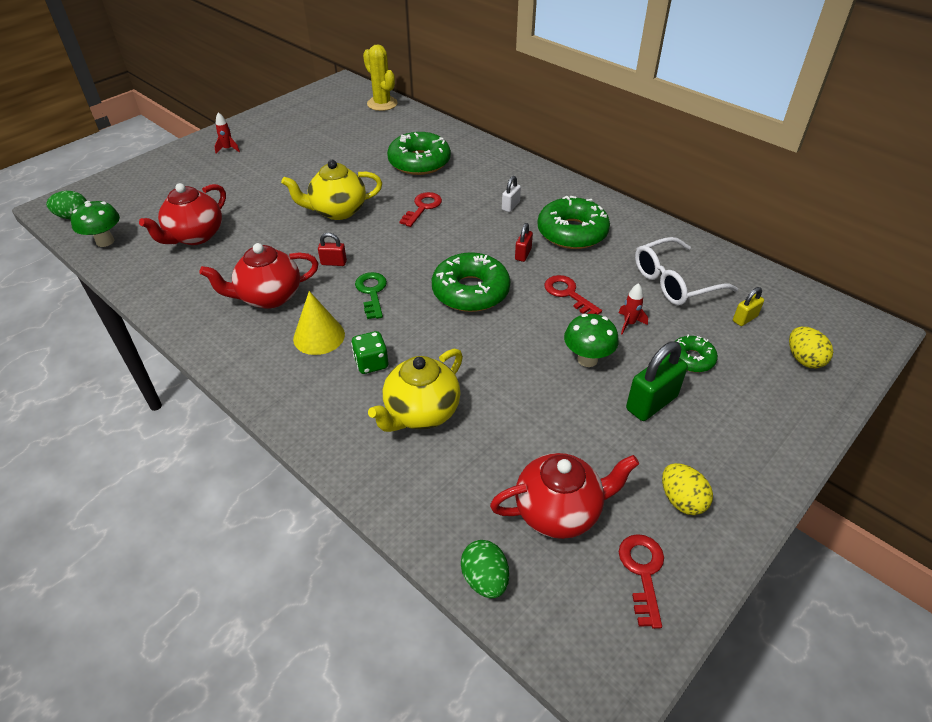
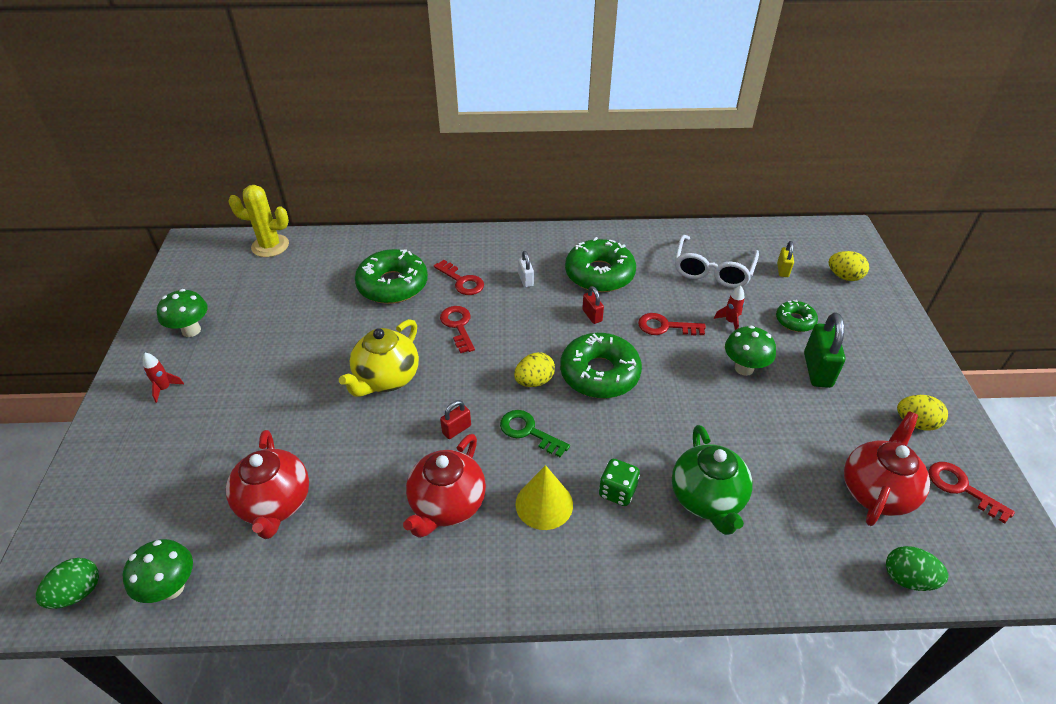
camera: 45 degrees left, 0 degrees up
(279, 127) = (191, 330): none -> green mushroom
(420, 268) = (534, 381): none -> yellow egg
(421, 412) = (707, 499): yellow teapot -> green teapot
(466, 183) = (462, 281): none -> red key

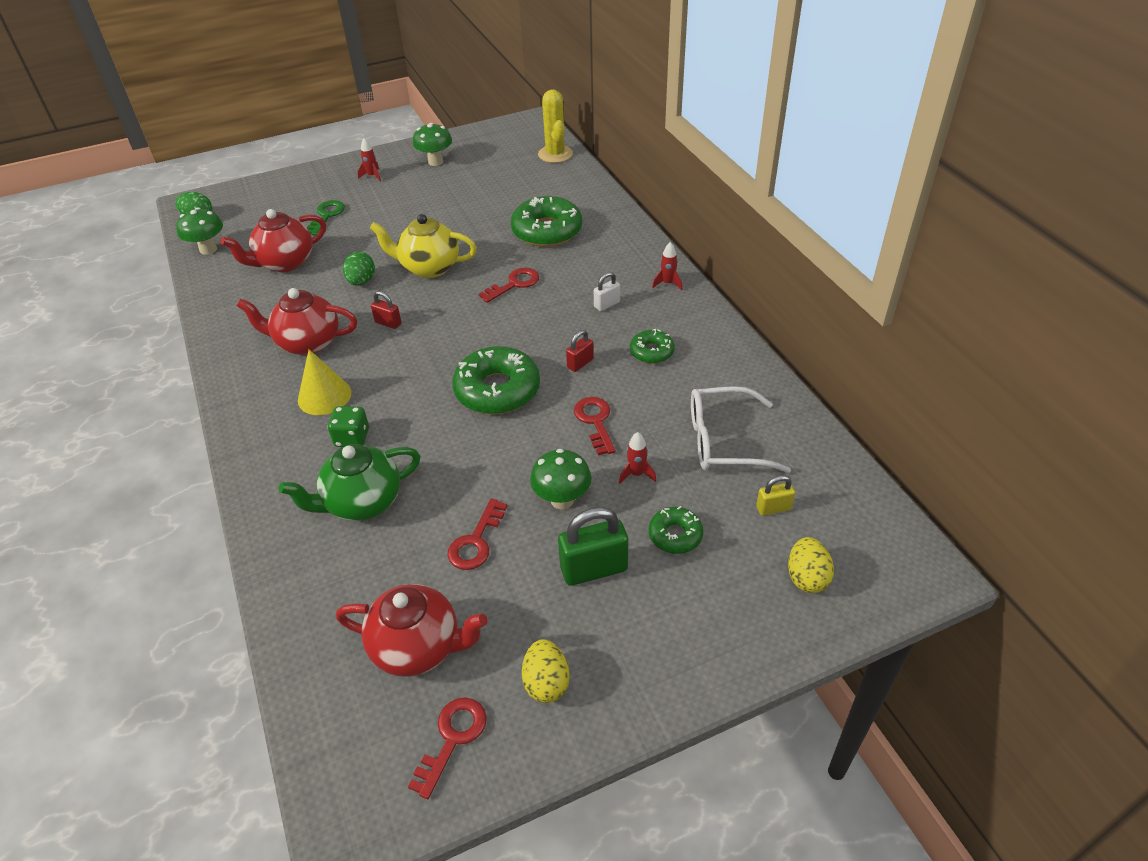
camera: 70 degrees right, 0 degrees up
(462, 281) = (578, 267): red key -> red key (476, 541)
(521, 241) = (668, 283): none -> red rocket
(528, 431) = (402, 364): green key -> green key (326, 216)
(534, 381) = (466, 350): yellow egg -> none
(599, 274) = (652, 352): green donut -> green donut, size x0.53
(907, 578) = (305, 685): green egg -> green egg (361, 281)

